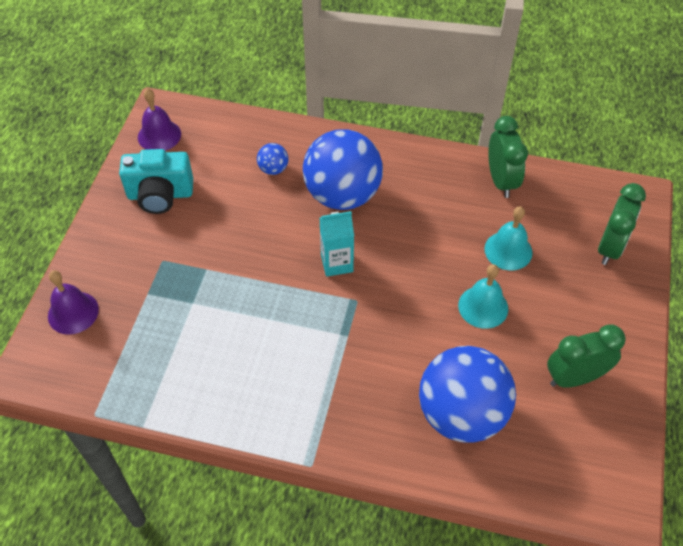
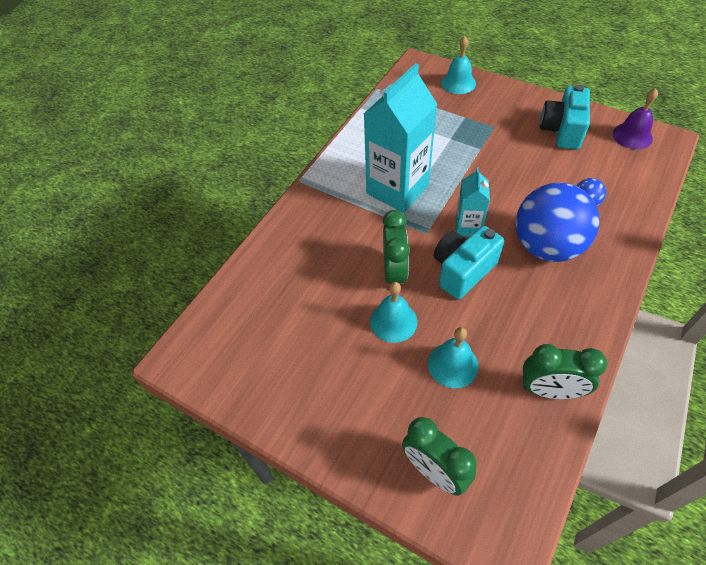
camera: 110 degrees right, 0 degrees up
(73, 312) = (458, 83): purple bell -> turquoise bell
(297, 343) = (397, 189): none -> turquoise carton
(398, 259) = (462, 271): none -> turquoise camera
(461, 414) = (299, 275): blue ball -> none
(574, 377) = (298, 370): green clock -> green clock (394, 272)

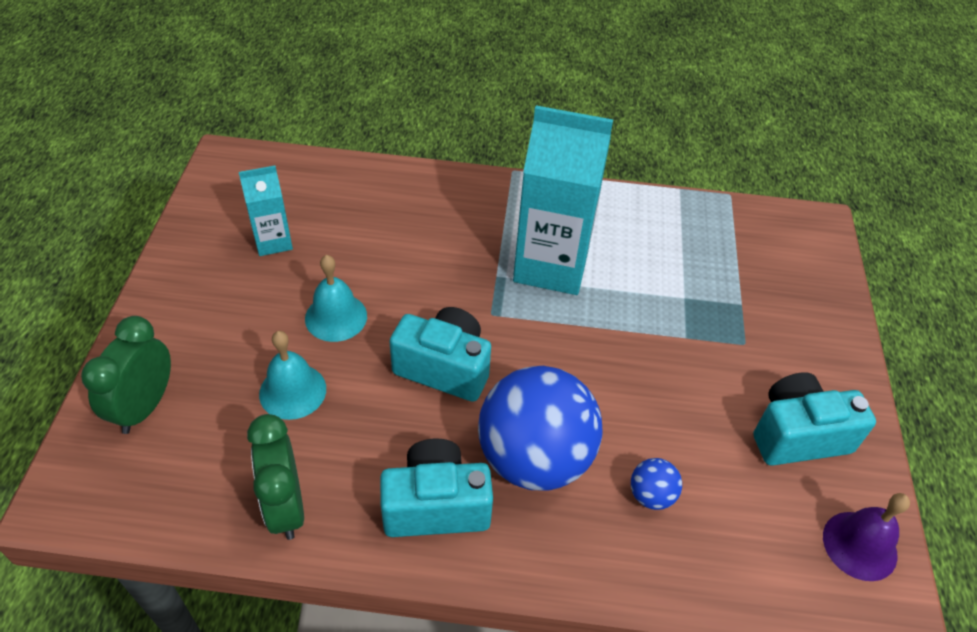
camera: 60 degrees right, 5 degrees down
(394, 272) = (410, 298): green clock -> none
(458, 83) = (812, 279): turquoise bell -> none
(468, 227) = (524, 356): turquoise carton -> turquoise carton (273, 241)
(568, 305) = (436, 505): none -> turquoise camera

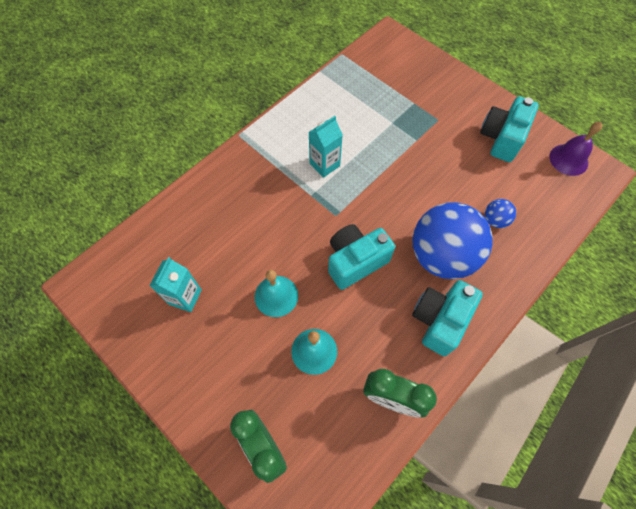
camera: 50 degrees left, 15 degrees up
(551, 265) = (324, 165): turquoise carton -> turquoise carton, size x0.51

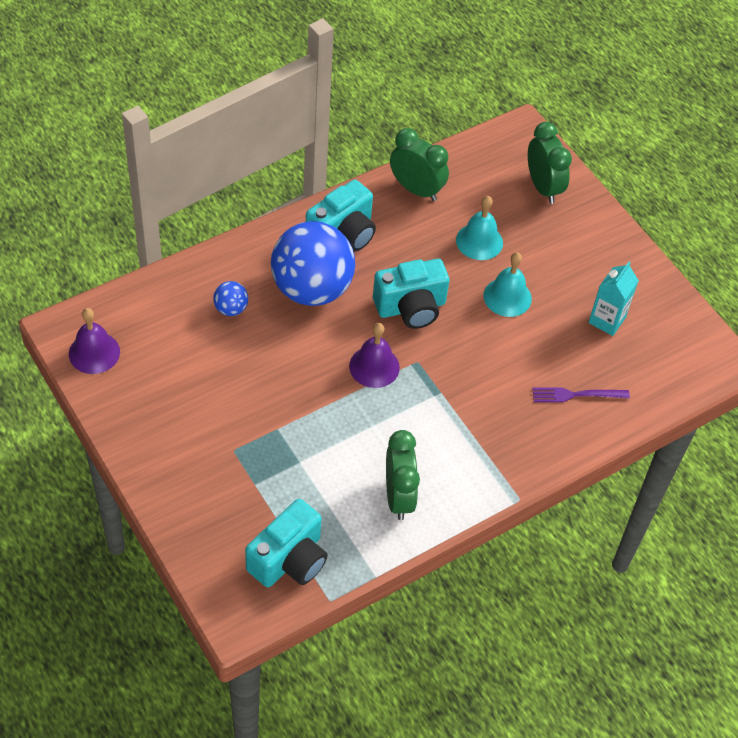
camera: 170 degrees left, 10 degrees down
(205, 220) = (576, 395): none -> purple fork
(319, 117) = (398, 497): none -> green clock
(324, 165) = (412, 426): turquoise carton -> none
(367, 202) = (374, 366): none -> purple bell
(501, 138) = (162, 401): turquoise camera -> turquoise camera (289, 559)

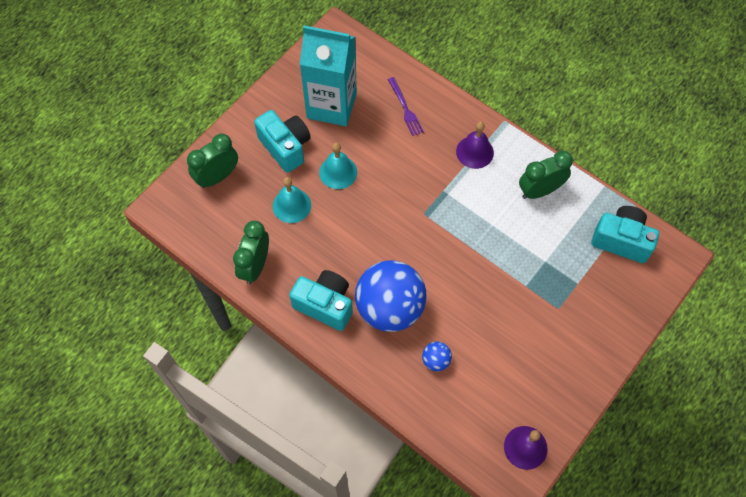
camera: 105 degrees left, 10 degrees up
(374, 366) = (441, 240): purple bell -> purple bell (474, 152)
(411, 307) = (376, 233): turquoise camera -> turquoise camera (285, 147)
(607, 320) = (331, 105): turquoise carton -> turquoise carton, size x1.95

